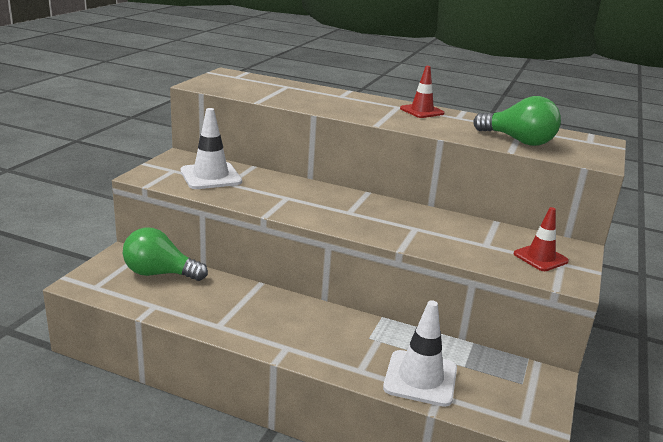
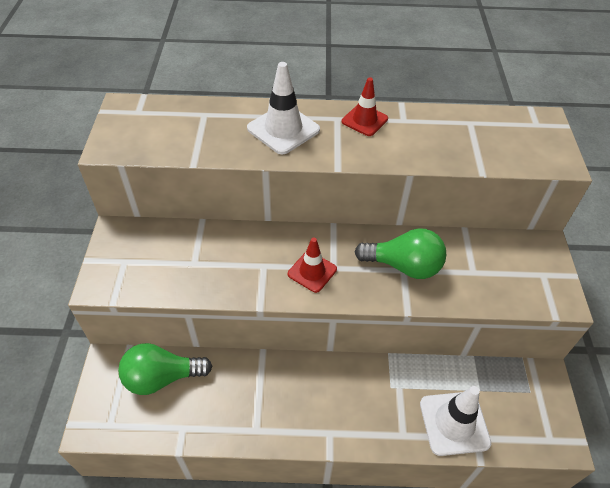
camera: 20 degrees left, 25 degrees up
(211, 176) = (169, 257): white traffic cone -> white traffic cone (283, 129)
(518, 141) = (479, 150): green light bulb -> green light bulb (404, 266)
(540, 258) = (524, 274): red traffic cone -> red traffic cone (312, 271)

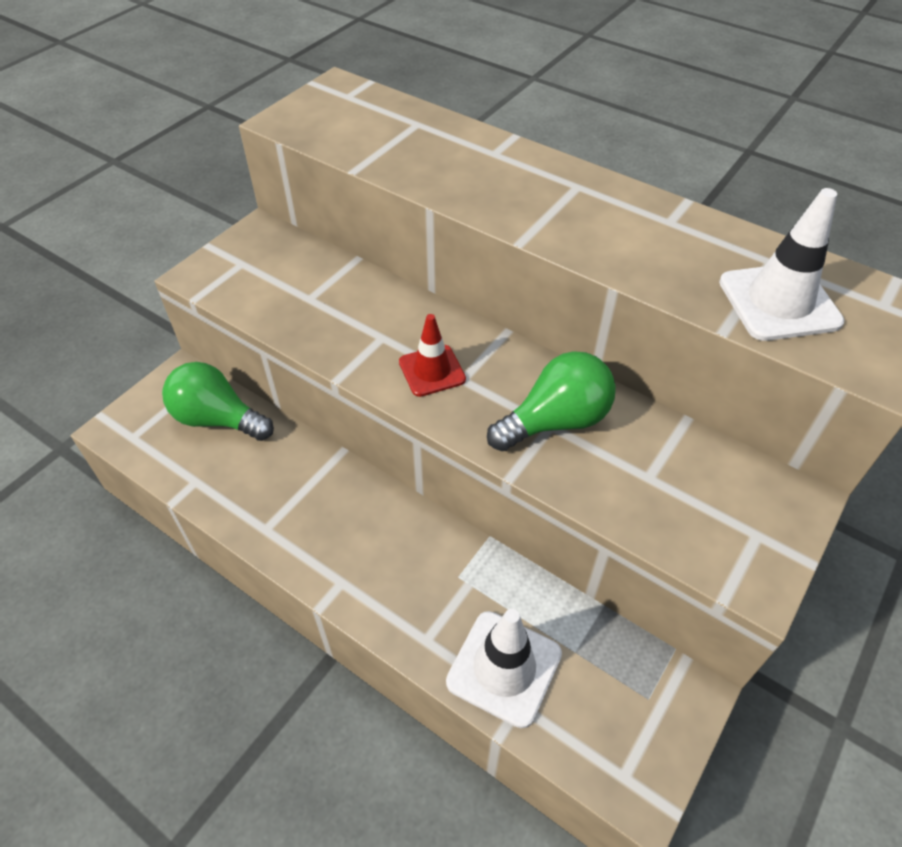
camera: 35 degrees right, 0 degrees up
(283, 129) = (495, 173): white traffic cone -> white traffic cone (779, 302)
(364, 120) = (613, 201): red traffic cone -> none
(404, 266) = (555, 421): green light bulb -> green light bulb turned 75 degrees counterclockwise

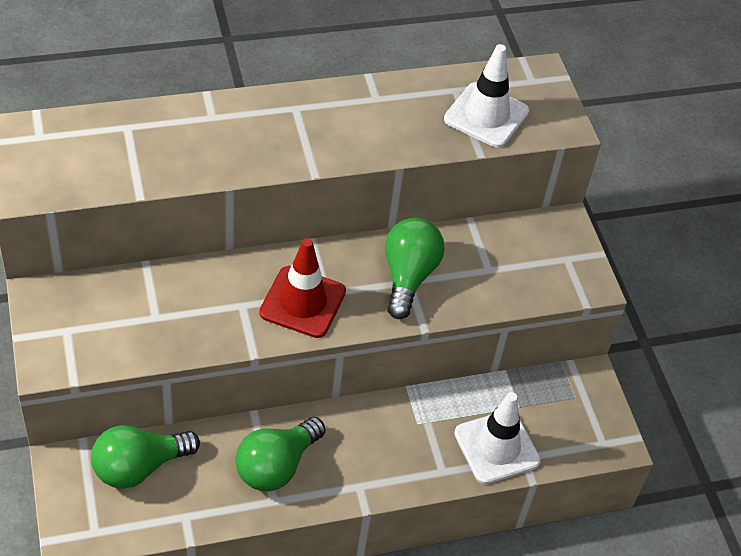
camera: 55 degrees left, 0 degrees up
(303, 504) = (276, 466): none -> green light bulb
(432, 371) = (302, 302): red traffic cone -> red traffic cone, size x1.51

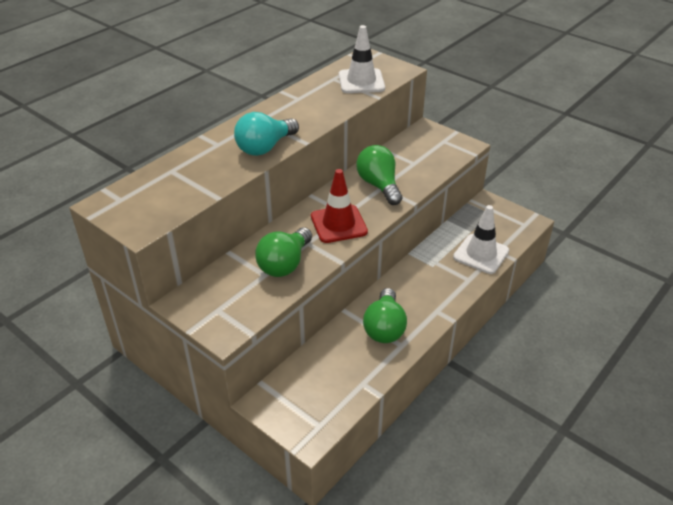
camera: 30 degrees left, 10 degrees down
(139, 467) = (309, 375): green light bulb -> green light bulb (285, 264)
(260, 154) = (265, 147): none -> turquoise light bulb

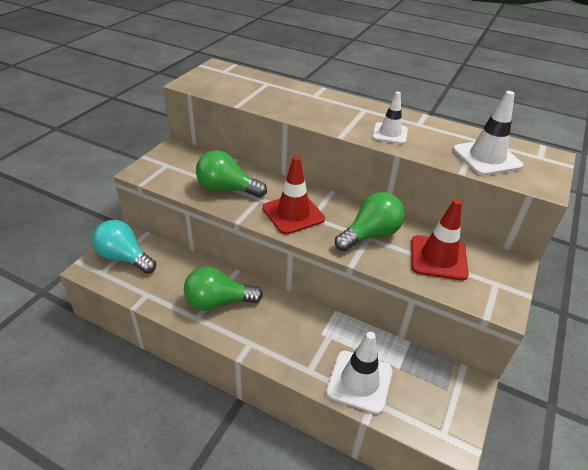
camera: 75 degrees right, 0 degrees up
(265, 147) = (320, 117): turquoise light bulb -> turquoise light bulb (124, 258)
(309, 116) = (390, 133): none -> white traffic cone
(413, 158) = (438, 258): none -> red traffic cone

